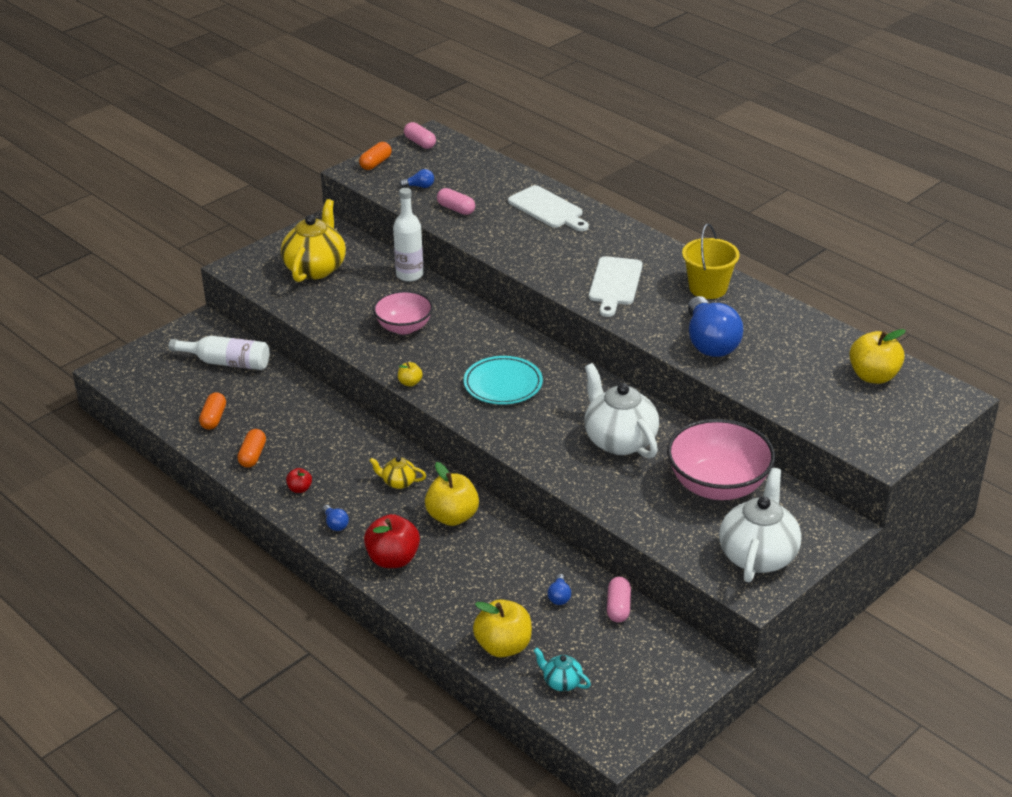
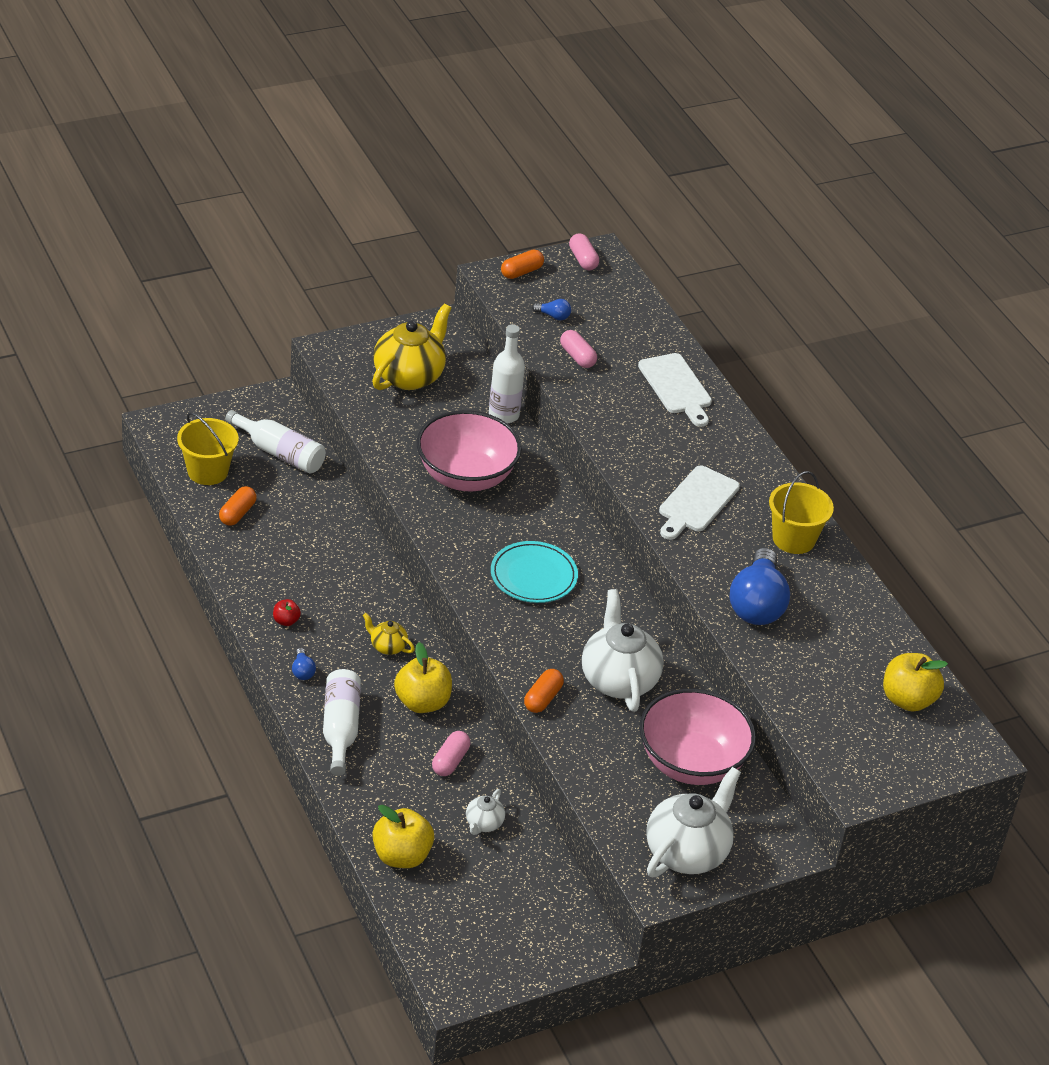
camera: 15 degrees right, 5 degrees up
(171, 394) = (207, 471): none -> yellow bucket
(253, 456) = (257, 568): orange capsule -> orange capsule (543, 698)
(393, 559) = (340, 728): red apple -> white bottle
(404, 327) = (466, 476): pink bowl -> pink bowl, size x1.57
(410, 383) = (439, 543): yellow apple -> none
(559, 596) = (483, 823): blue light bulb -> white teapot
(561, 682) = (438, 912): turquoise teapot -> none
(618, 607) = (536, 855): pink capsule -> pink capsule (450, 761)

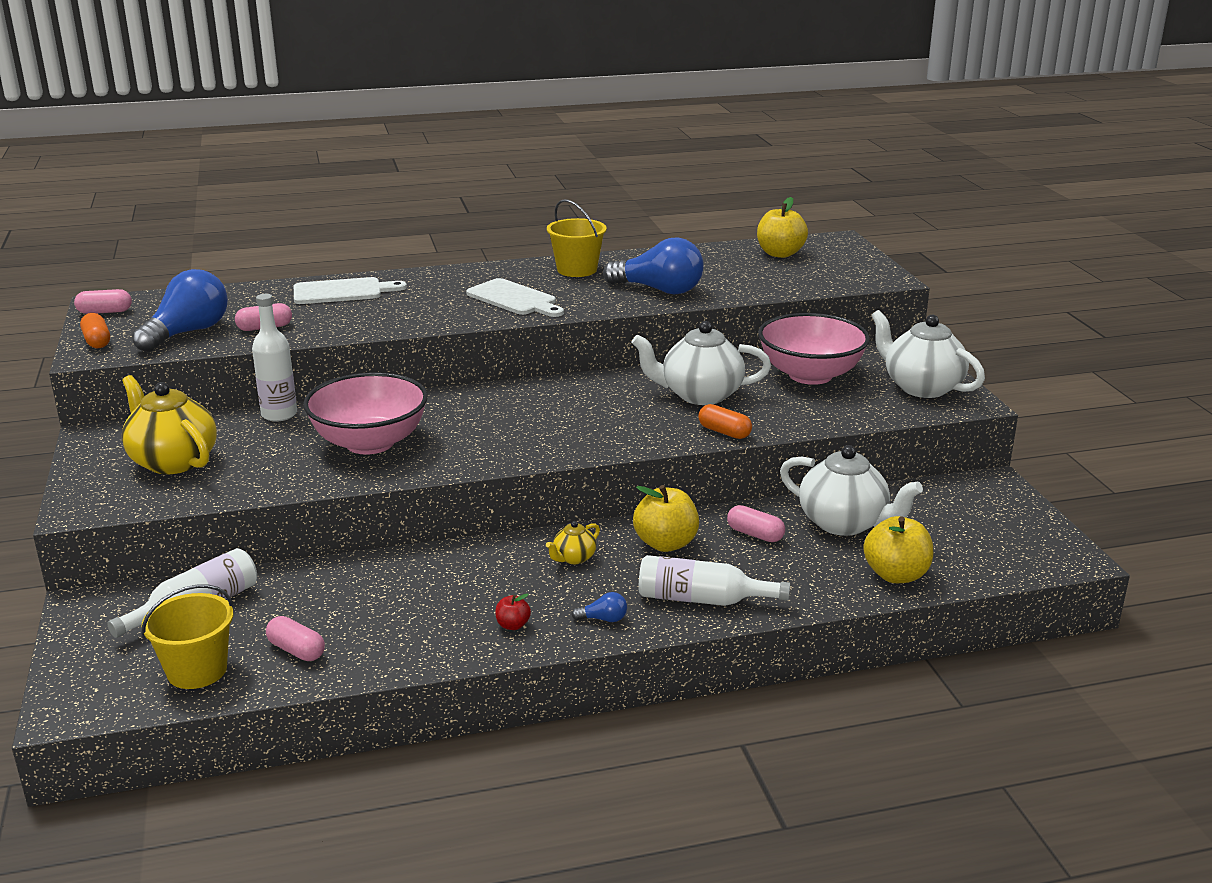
camera: 75 degrees left, 15 degrees down
(237, 513) = (296, 650): orange capsule -> pink capsule
(483, 823) = (844, 523): white teapot -> white teapot, size x2.13
(533, 576) = (543, 421): turquoise plate -> none
(553, 316) = (188, 332): blue light bulb -> blue light bulb, size x2.47

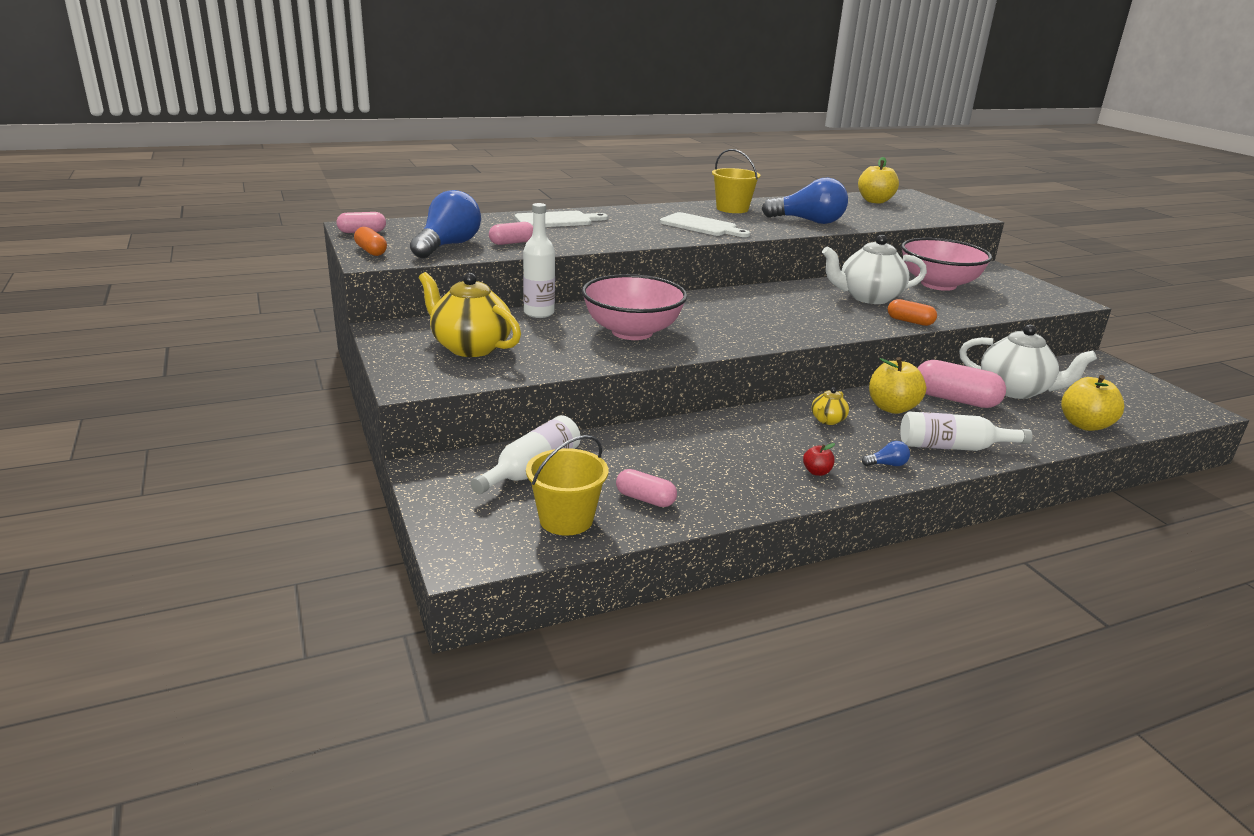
camera: 10 degrees left, 0 degrees up
(755, 534) = (955, 399): pink capsule -> pink capsule, size x1.71
(921, 387) = (1026, 292): white teapot -> none

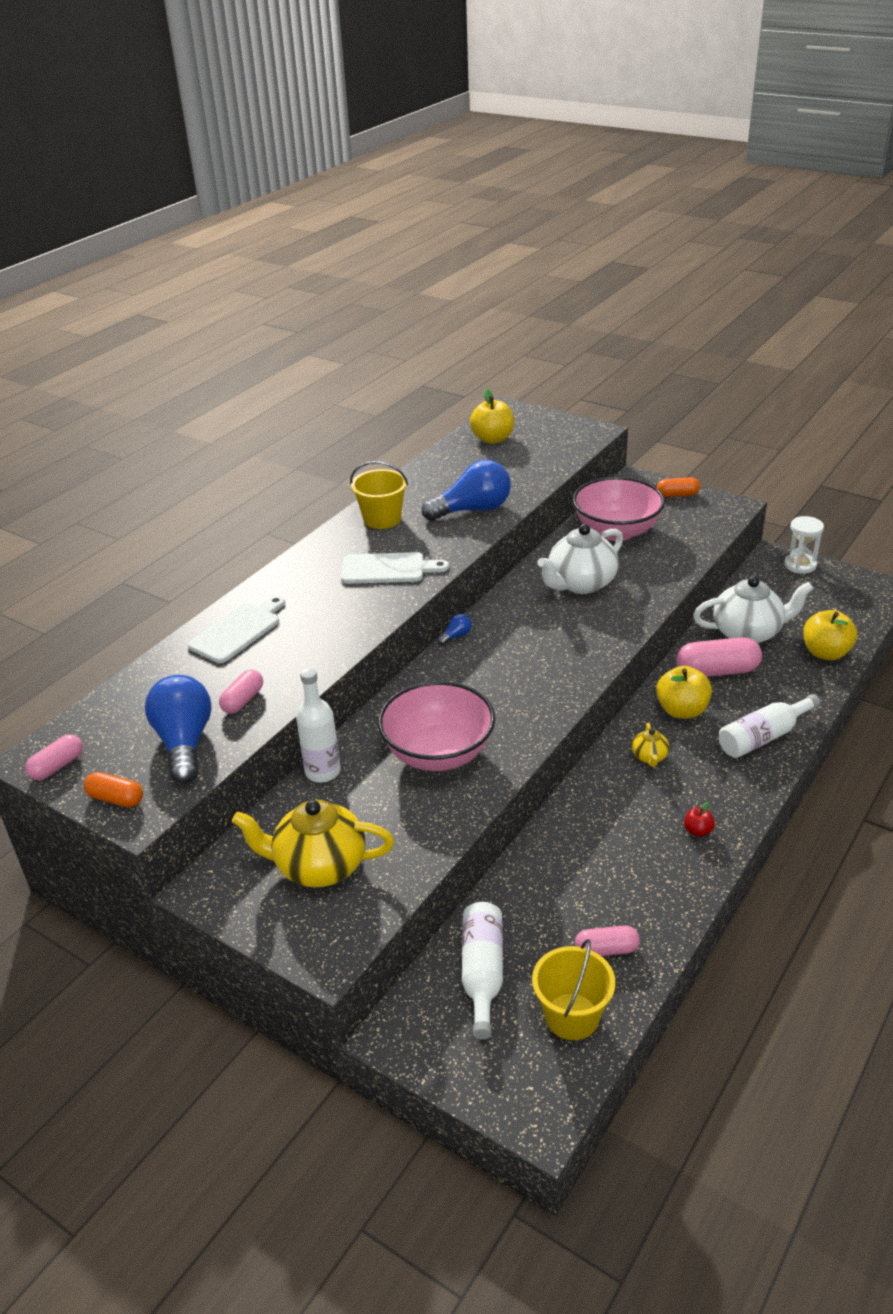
camera: 30 degrees left, 10 degrees up
(887, 464) = (737, 789): blue light bulb -> blue light bulb (456, 636)
(910, 321) = (643, 605): orange capsule -> orange capsule (677, 495)
(1121, 373) = (800, 565): none -> white hourglass

